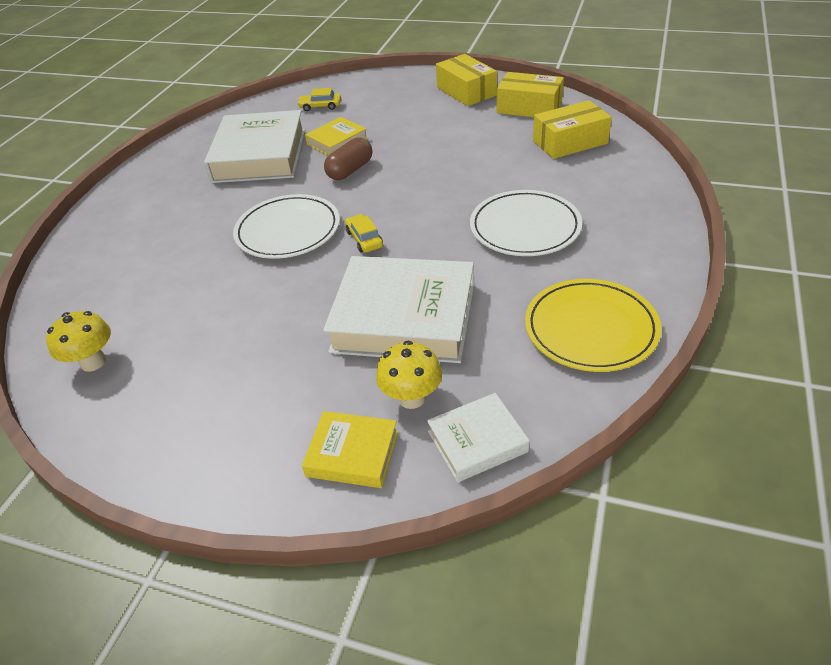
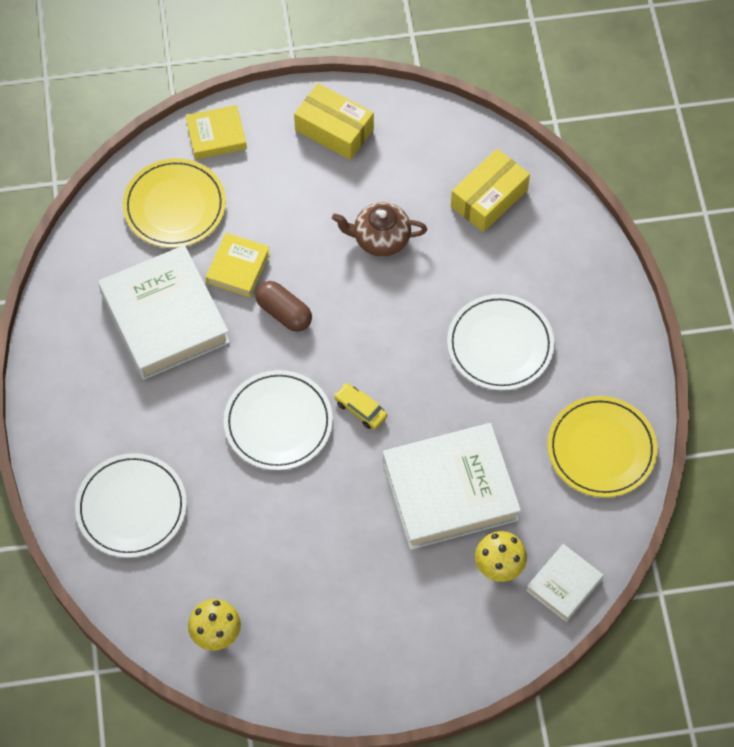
camera: 30 degrees left, 20 degrees up
(123, 252) = (131, 507): none -> white plate
(320, 106) = (174, 206): yellow car -> yellow plate
(350, 170) = (284, 313): brown capsule -> brown capsule turned 60 degrees counterclockwise
(352, 454) = (483, 629): yellow book -> yellow book (216, 135)
(460, 147) = (380, 239): none -> brown teapot
(529, 107) = (420, 145): yellow box -> none

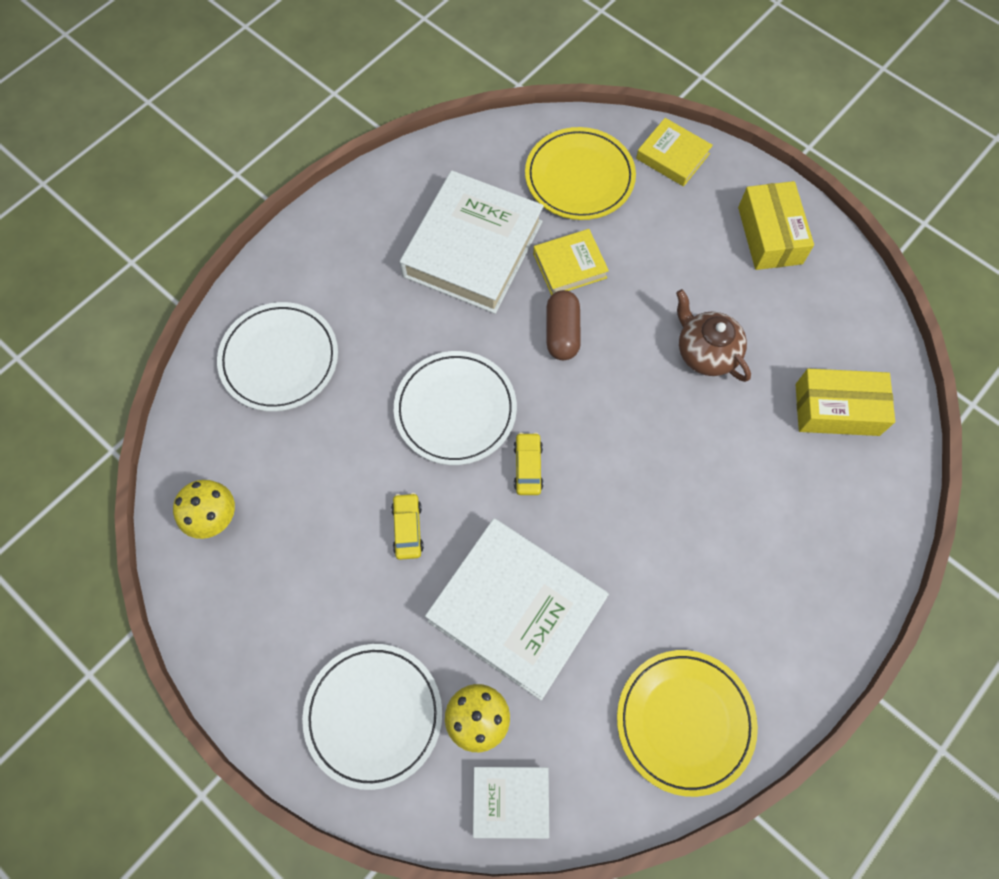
camera: 50 degrees right, 5 degrees up
(336, 515) = (408, 528): none -> yellow car
(500, 345) = (702, 537): white plate -> white plate (373, 715)

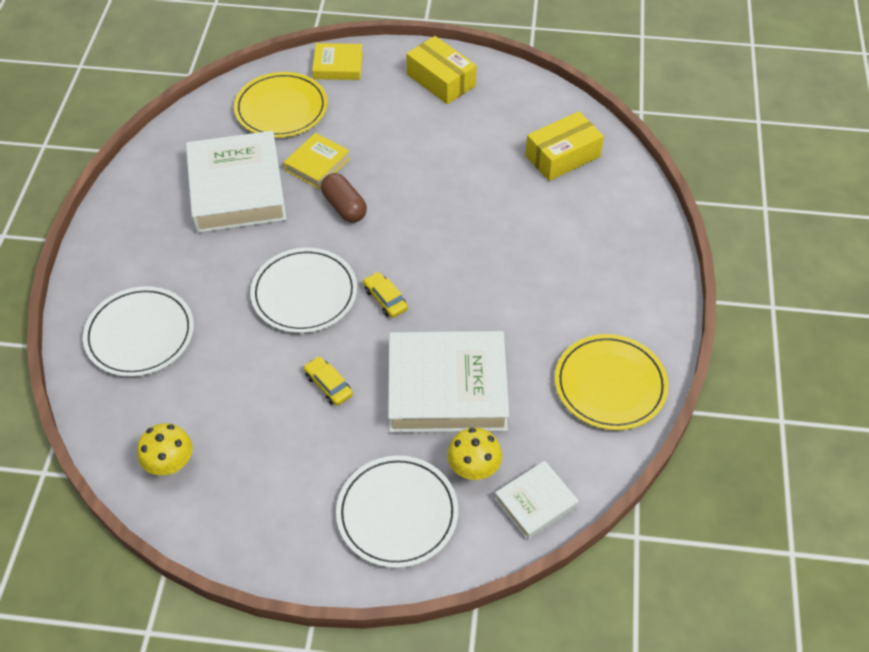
camera: 35 degrees left, 15 degrees down
(705, 352) = (452, 168): brown teapot -> none

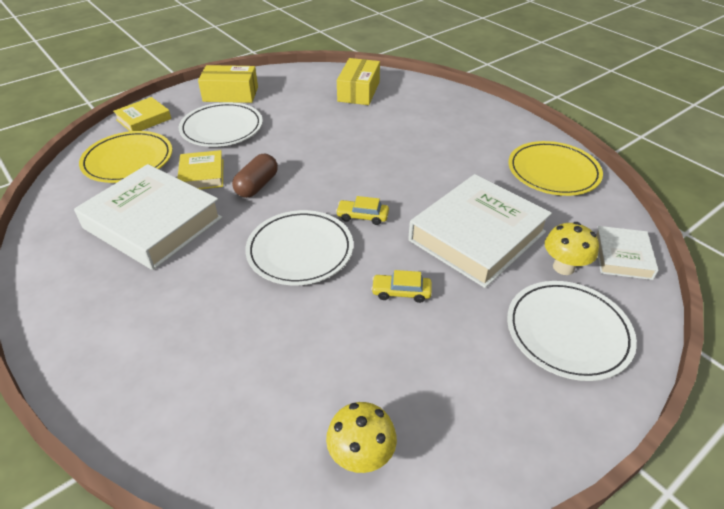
camera: 45 degrees left, 10 degrees down
(140, 334) = (192, 376): white plate -> white plate (222, 128)
(344, 207) = (257, 185): brown capsule -> brown capsule turned 75 degrees counterclockwise

